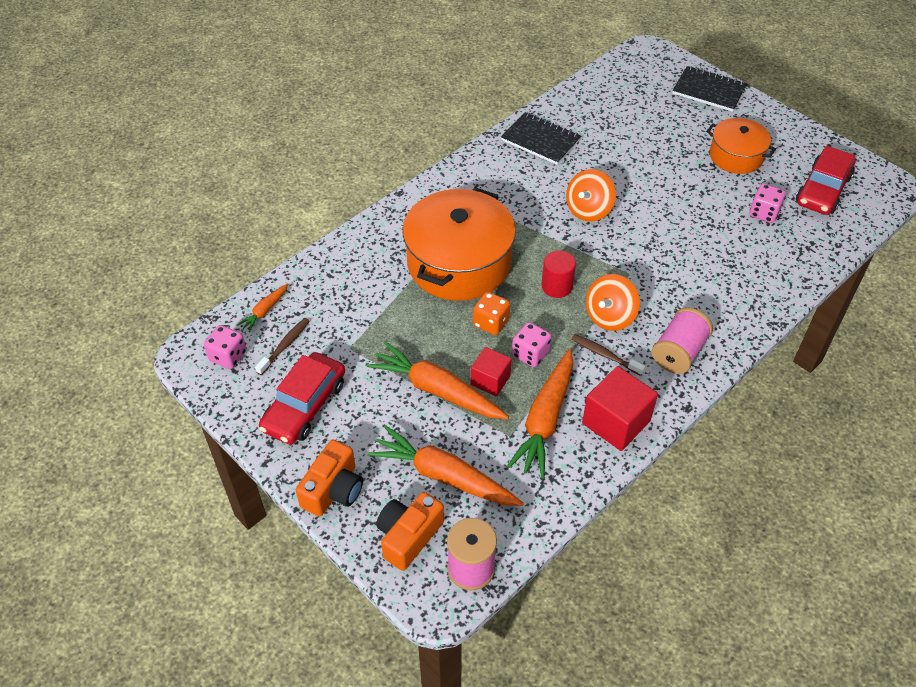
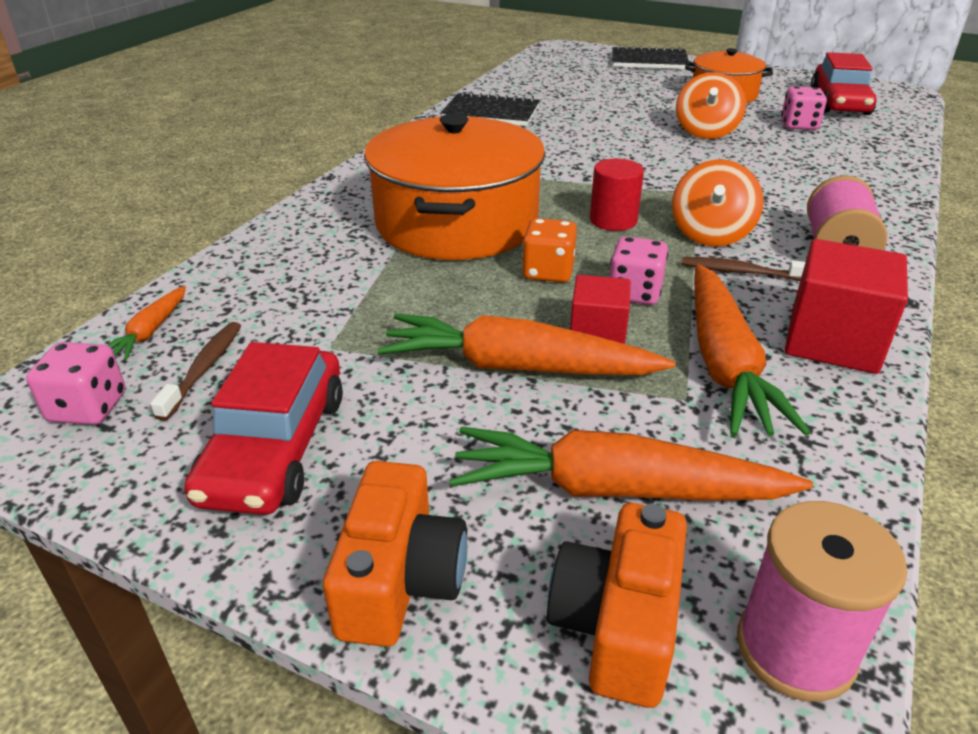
camera: 20 degrees left, 15 degrees down
(588, 210) = (596, 153): orange spinning top -> orange spinning top (706, 132)

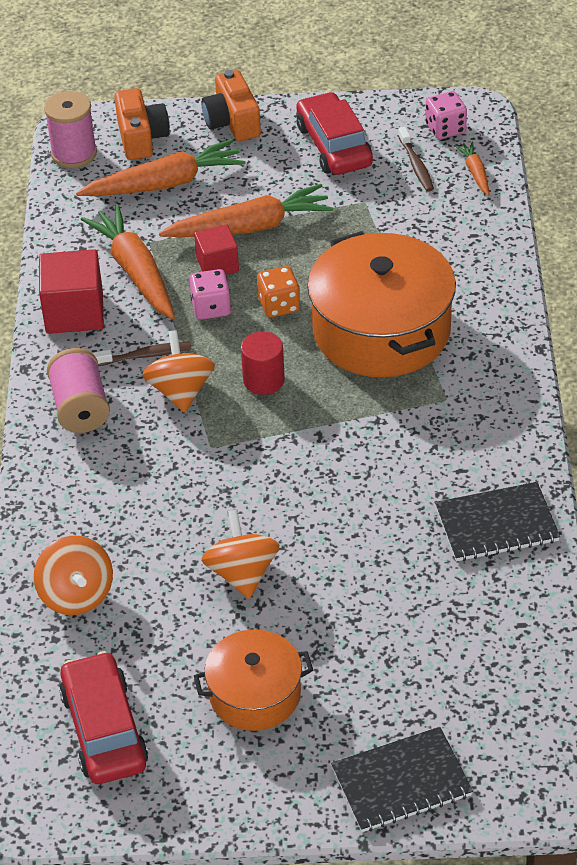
camera: 155 degrees right, 10 degrees up
(799, 125) = (144, 634): pink dice -> none
(855, 150) = (76, 595): none -> orange spinning top

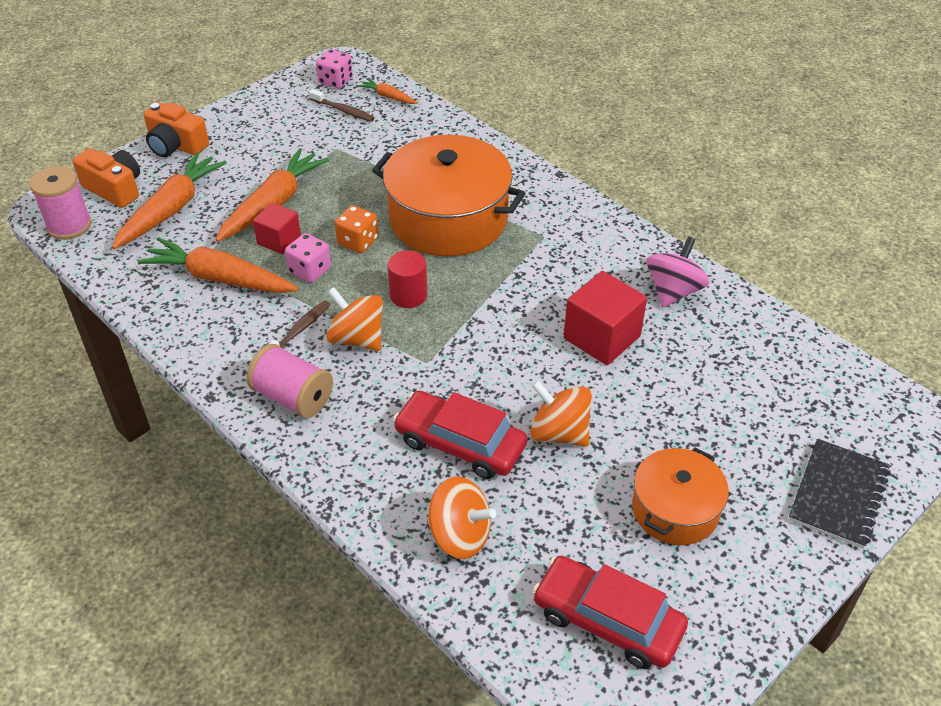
camera: 45 degrees left, 0 degrees up
(74, 312) = (204, 333): red cube -> red cube (602, 337)
(334, 145) = (271, 125): red car -> red car (460, 443)
(496, 524) = (673, 291): black notebook -> pink spinning top

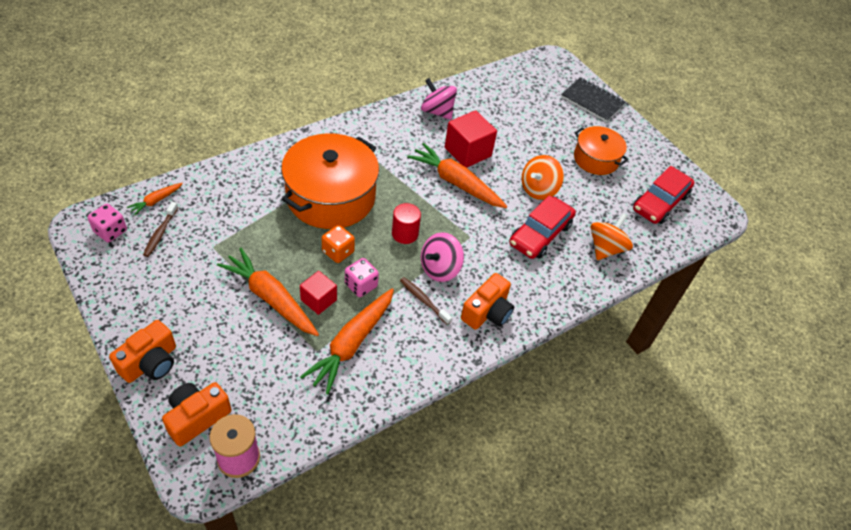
camera: 85 degrees left, 5 degrees up
(171, 209) = (247, 372): orange carrot -> orange carrot (456, 183)
(293, 397) = (487, 312): pink spool -> orange camera
(343, 110) = (160, 233): brown toothbrush -> brown toothbrush turned 150 degrees clockwise
(357, 338) = (440, 269): orange spinning top -> pink spinning top

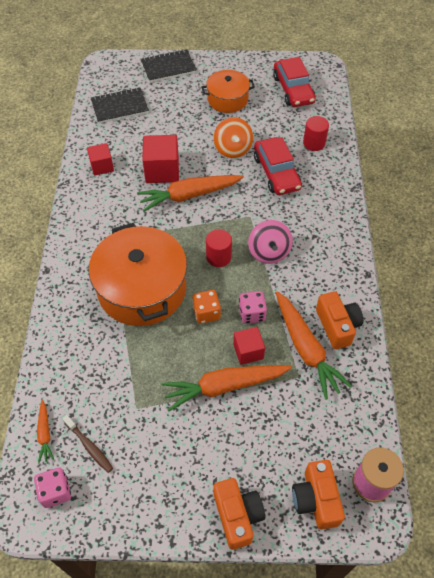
camera: 50 degrees left, 5 degrees up
(423, 300) = (292, 279): brown toothbrush -> none
(437, 111) = (102, 166): pink spinning top -> red cube
(487, 312) = (328, 244): orange camera -> orange camera (337, 326)
(513, 92) = (120, 107): none -> black notebook
(605, 248) = (314, 143): orange spinning top -> red cylinder

